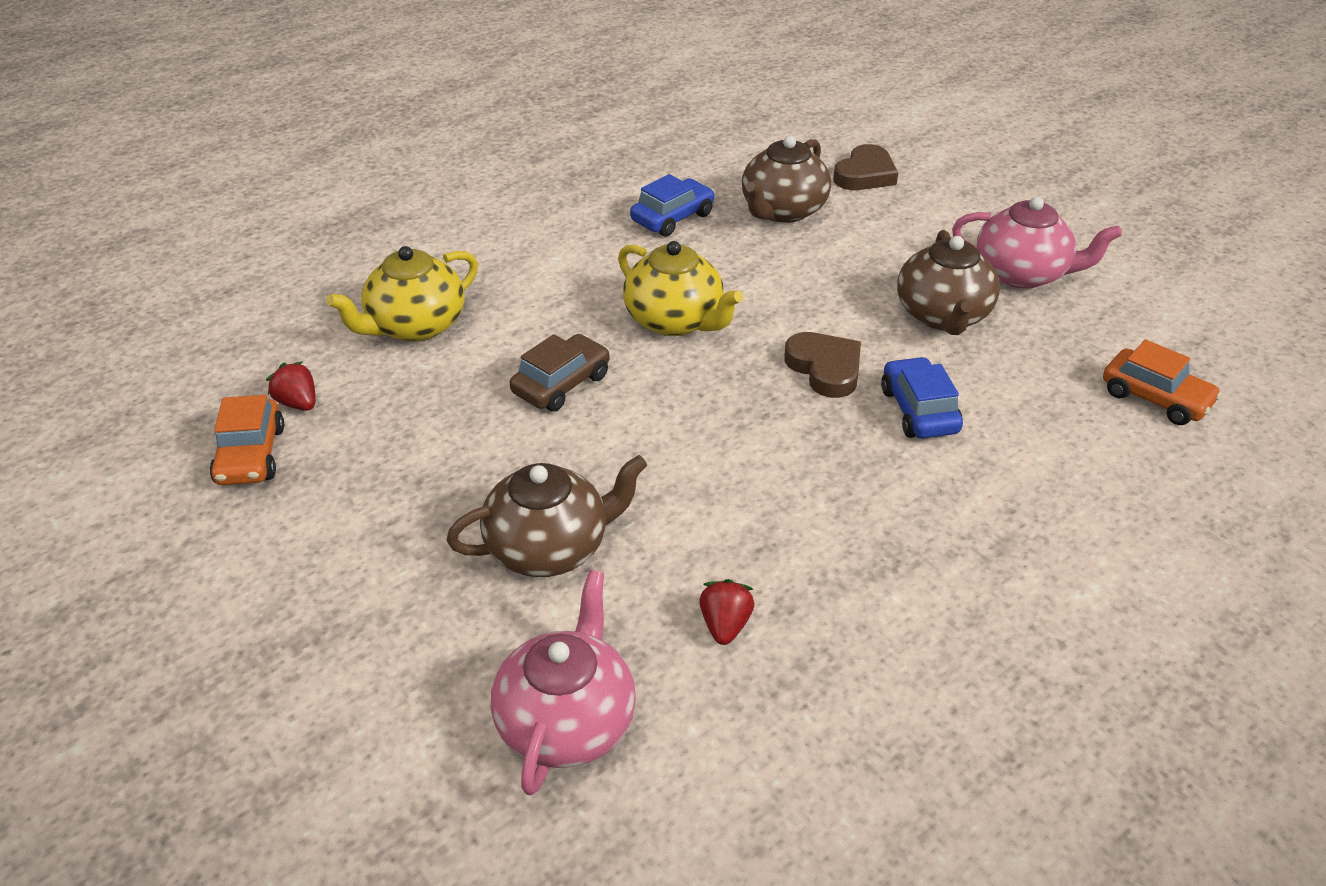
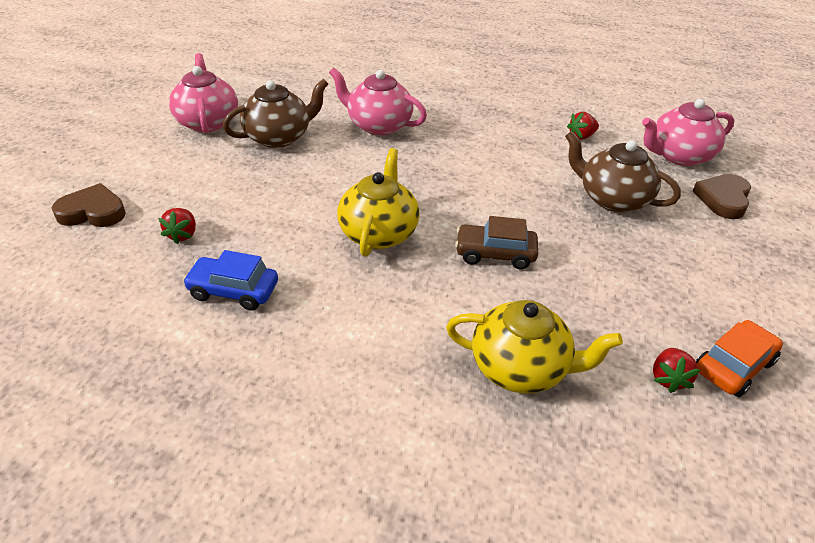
camera: 125 degrees left, 0 degrees up
(782, 211) = (182, 235): brown teapot -> red strawberry
(825, 368) = (371, 161): brown heart -> brown heart (723, 199)
(919, 410) = (378, 125): blue car -> pink teapot
(1155, 398) = (302, 72): orange car -> none

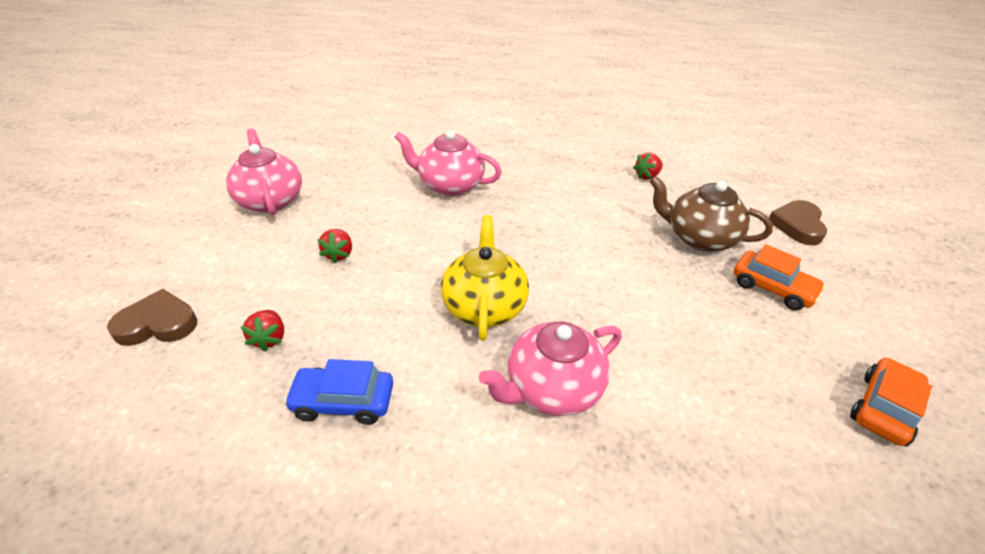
camera: 10 degrees left, 0 degrees up
(279, 137) = (351, 209): brown teapot -> none
(495, 254) = (609, 314): brown car -> none
(521, 368) = (682, 449): yellow teapot -> none
(668, 252) = (772, 288): none -> orange car
(668, 378) = (830, 435): red strawberry -> red strawberry (339, 254)
(679, 156) = (741, 186): pink teapot -> pink teapot (552, 389)

